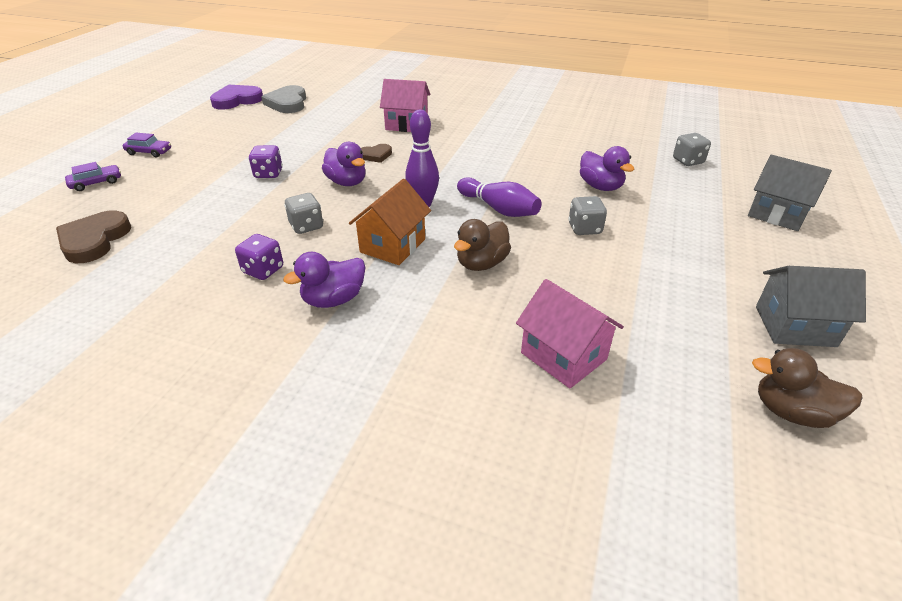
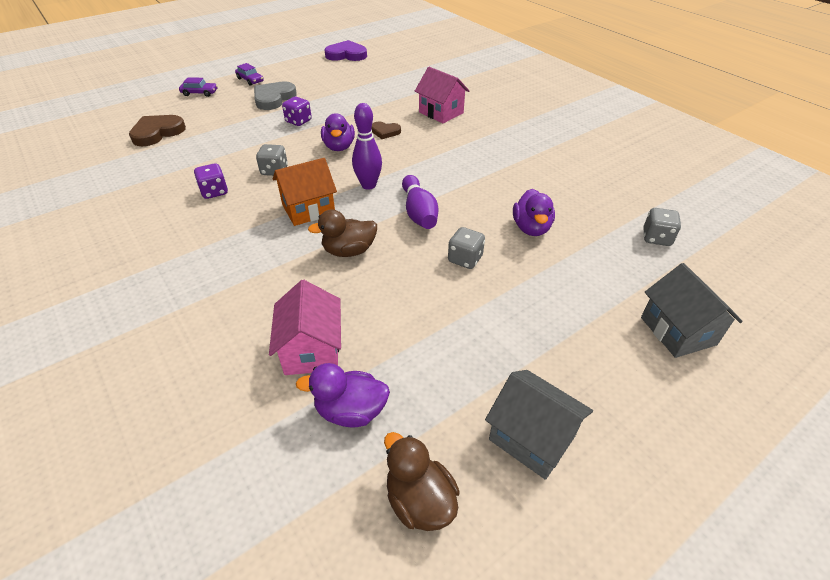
camera: 35 degrees right, 5 degrees up
(287, 103) = (377, 67): grey heart -> grey heart (273, 98)
(334, 299) = (227, 231): purple duck -> purple duck (351, 411)

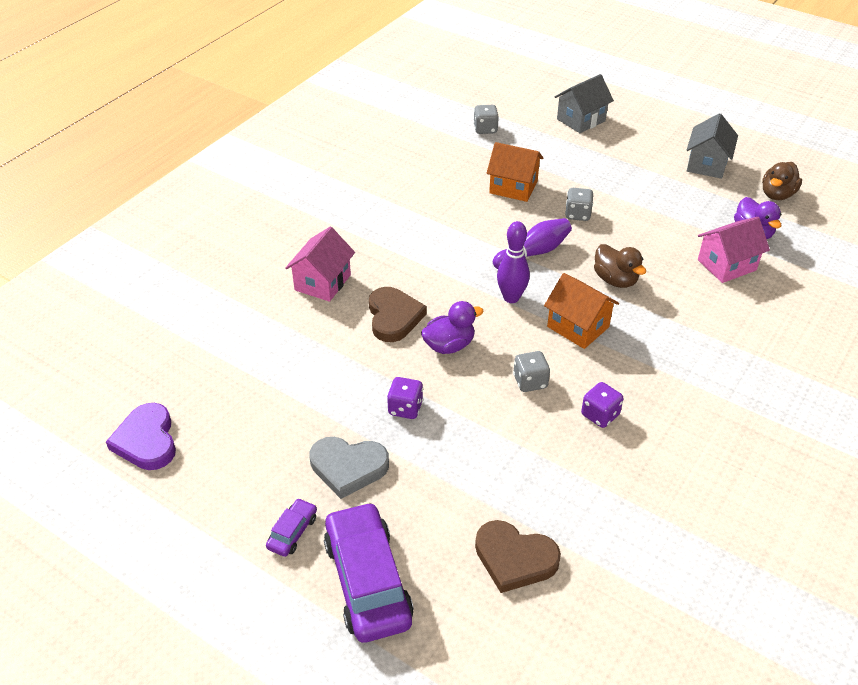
camera: 110 degrees left, 0 degrees up
(200, 93) = (368, 581): purple car -> purple car, size x2.19
(385, 132) = (394, 317): brown heart -> brown heart, size x1.74
(531, 228) = (513, 187): purple duck -> orange house

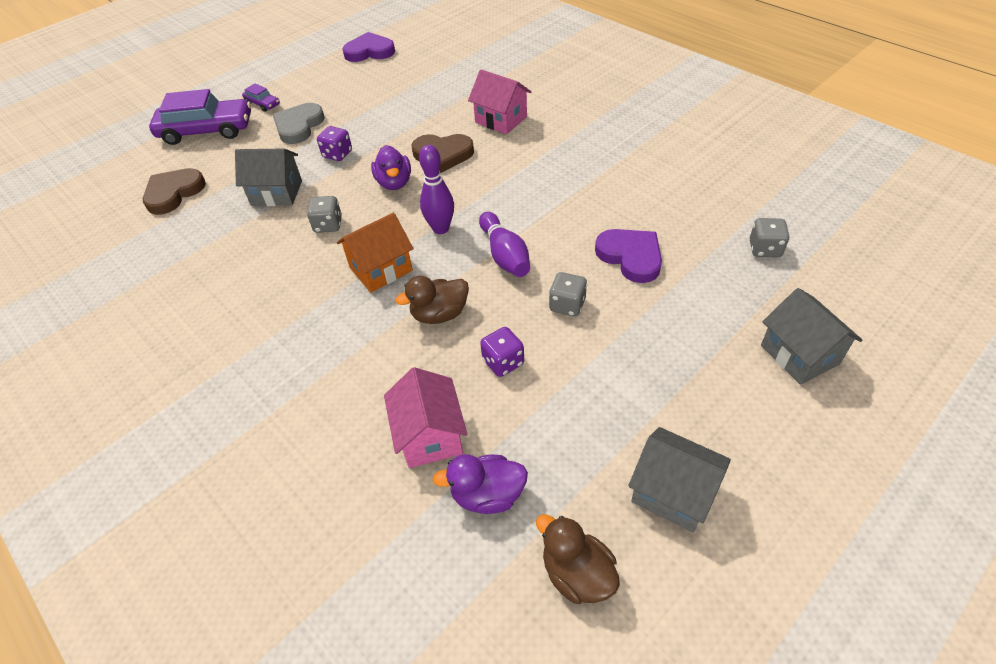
camera: 105 degrees right, 5 degrees up
(489, 445) = (277, 193): none -> grey house
(513, 187) = (630, 257): orange house -> purple heart
(600, 415) = (267, 263): purple dice -> purple dice (503, 362)

